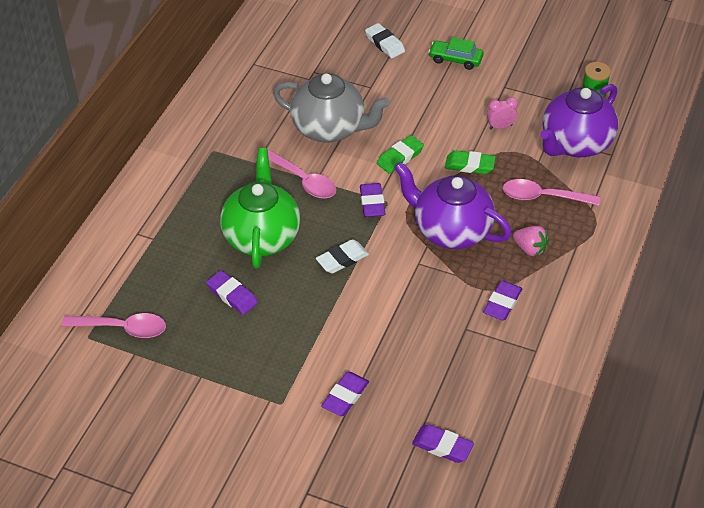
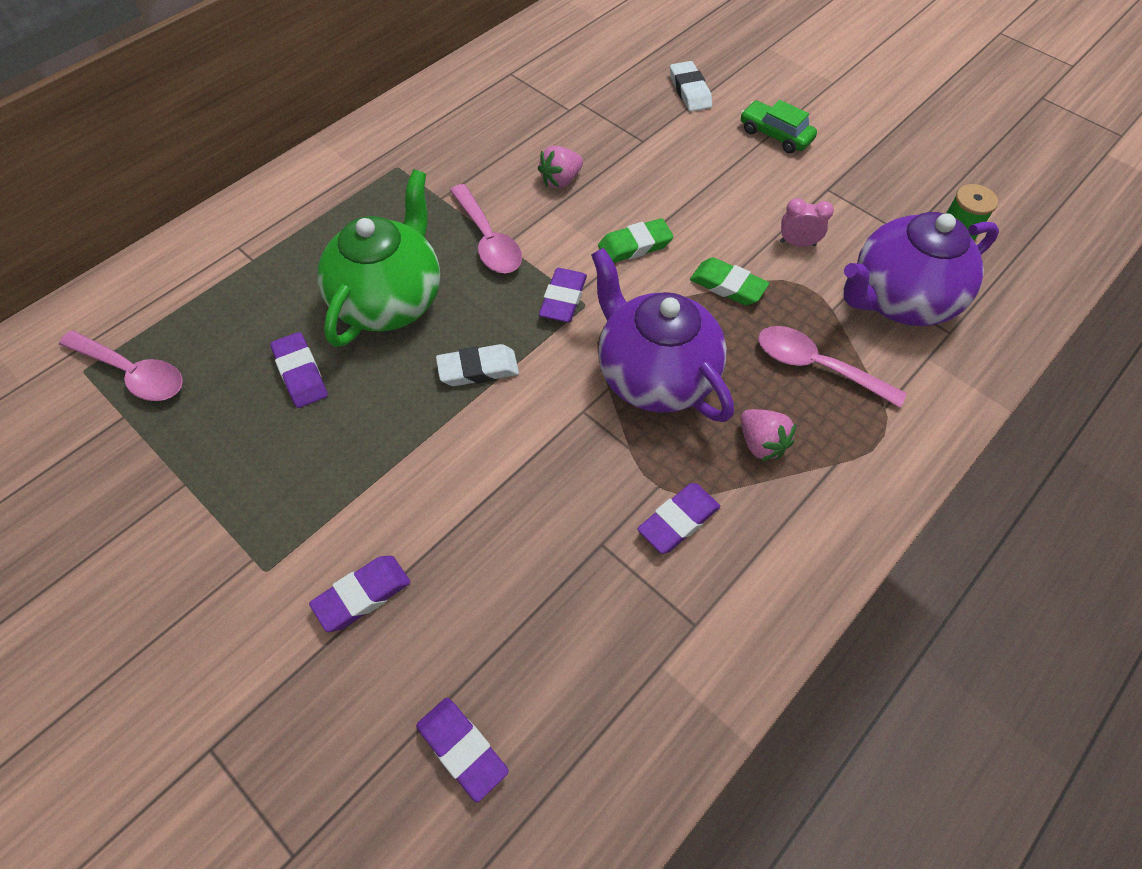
camera: 20 degrees right, 10 degrees up
(330, 129) = (560, 180): grey teapot -> pink strawberry

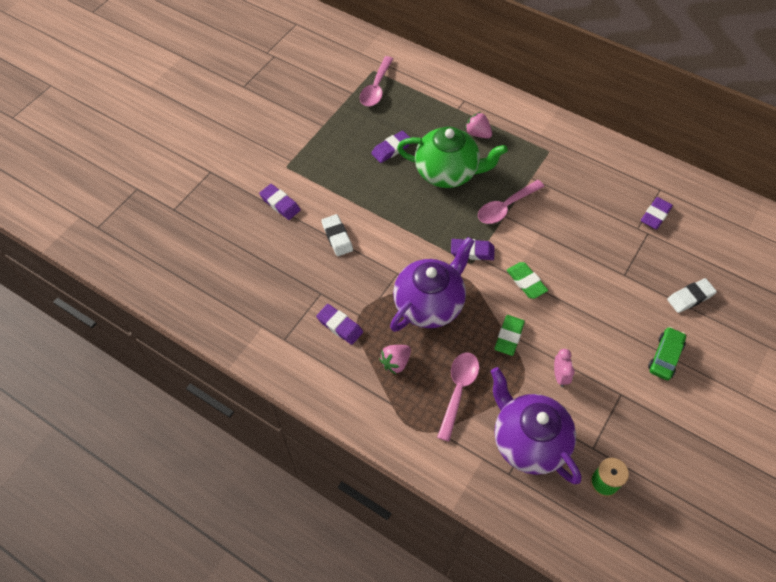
camera: 80 degrees right, 0 degrees up
(462, 749) = (217, 255): purple eraser -> purple eraser (655, 215)
(478, 369) = (413, 221): white eraser -> white eraser (337, 237)
(560, 180) = (568, 234): pink strawberry -> pink strawberry (477, 133)

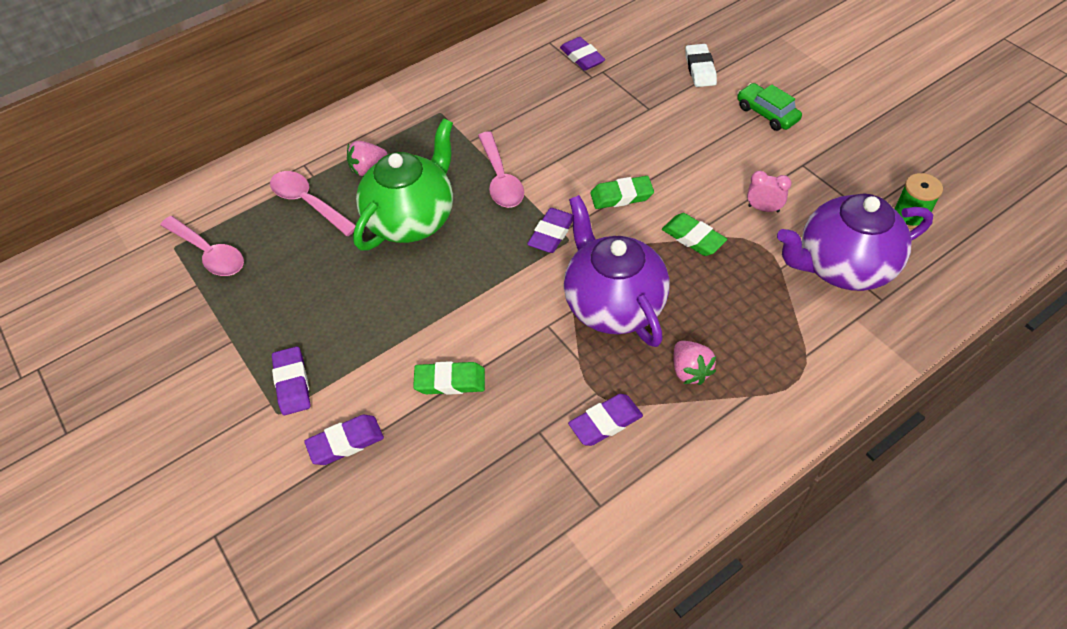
camera: 65 degrees left, 5 degrees down
(337, 237) = (450, 381): white eraser -> green eraser
(391, 149) = (332, 268): purple eraser -> purple eraser (292, 383)
(458, 390) = (754, 314): pink spoon -> pink spoon (308, 203)

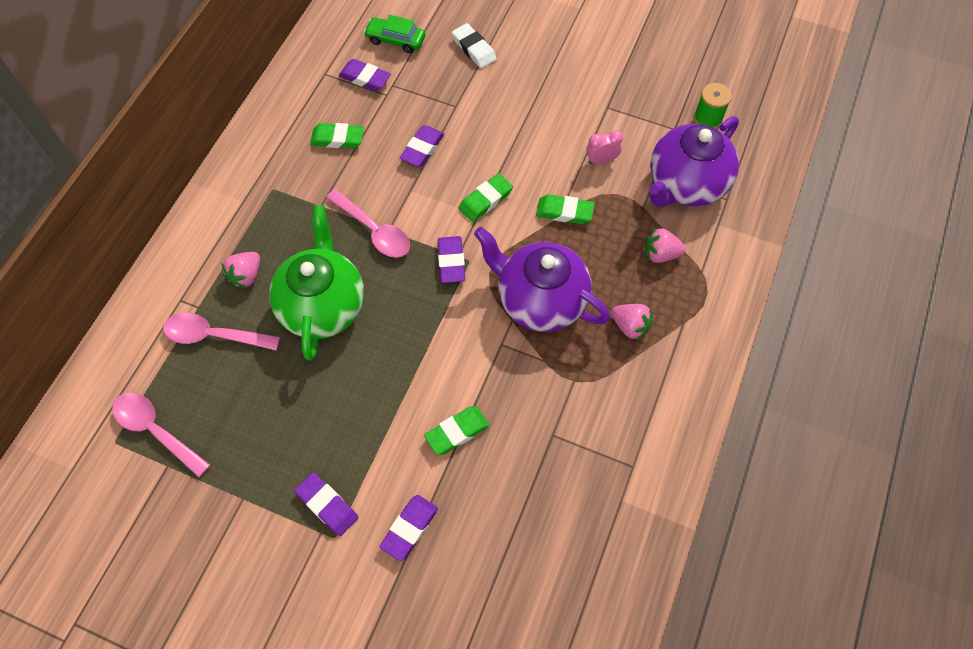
camera: 35 degrees left, 10 degrees up
(209, 253) = (156, 430): pink spoon -> pink spoon turned 150 degrees counterclockwise
(523, 95) = (337, 139): none -> green eraser
(605, 422) = (596, 400): purple eraser -> purple eraser (422, 149)
(767, 113) = (553, 70): green car -> green car (395, 40)
(770, 319) = (661, 254): none -> pink strawberry

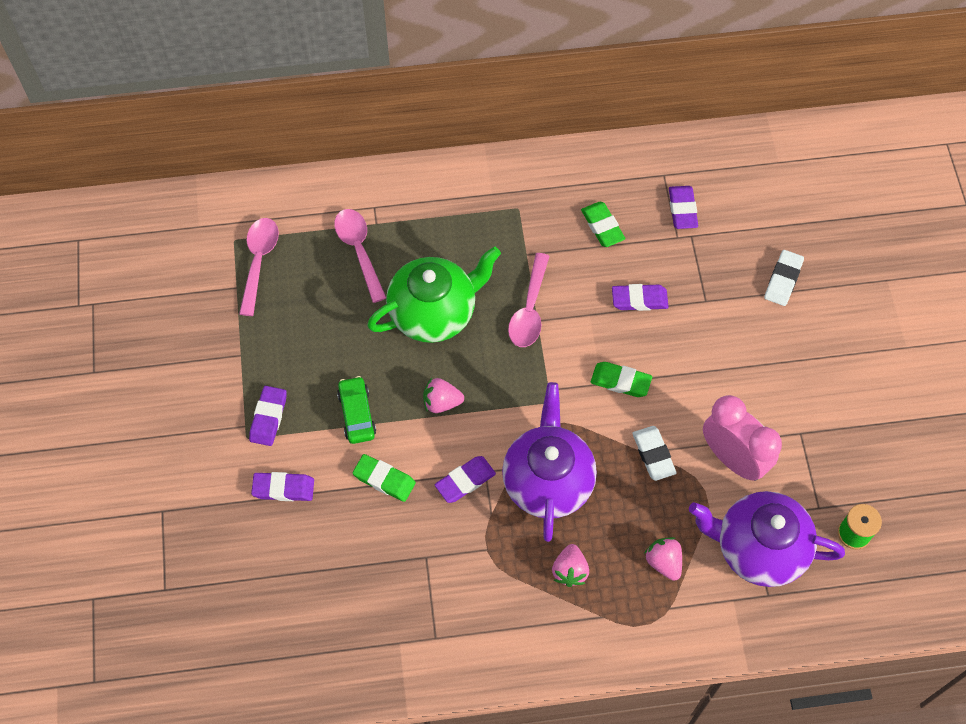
camera: 60 degrees right, 0 degrees up
(246, 276) = (425, 240): pink strawberry -> pink strawberry (441, 402)
(395, 40) = (744, 209): green car -> green car (357, 414)
(451, 262) = (539, 388): purple eraser -> purple eraser (465, 481)
(564, 212) = (653, 455): green eraser -> white eraser
(601, 161) = (733, 458): pink clock -> pink clock, size x2.09

